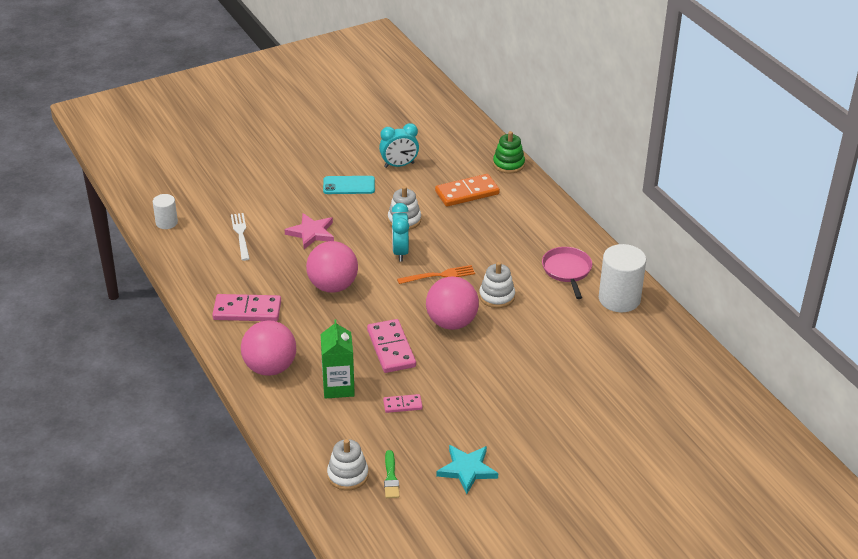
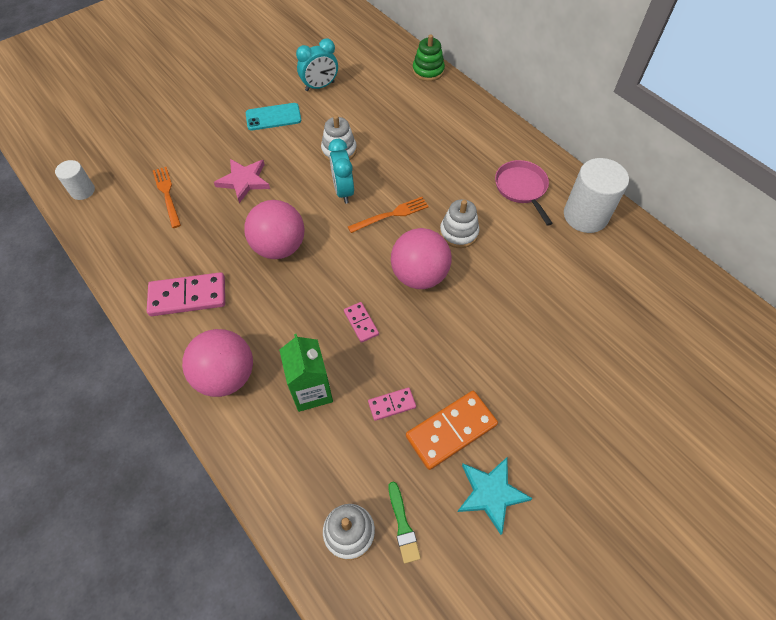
camera: 10 degrees left, 20 degrees up
(241, 235) = (167, 194): white fork -> orange fork
(391, 348) = (361, 323): pink domino -> pink domino, size x0.53
(467, 193) = (395, 109): orange domino -> orange domino (451, 431)

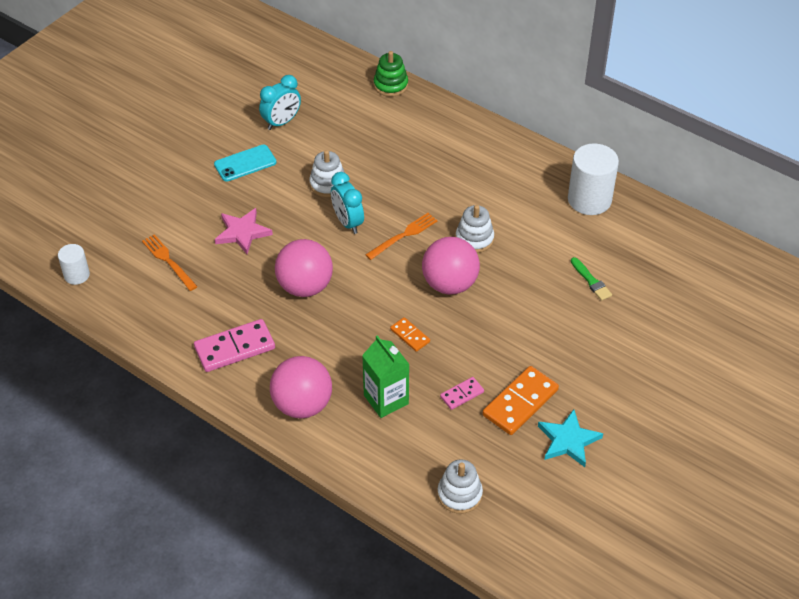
camera: 15 degrees left, 10 degrees down
(361, 323) = (410, 335): pink domino -> orange domino
(403, 525) = (502, 479): green brush -> green brush (591, 281)
(521, 188) = (522, 186): pink pan -> none

